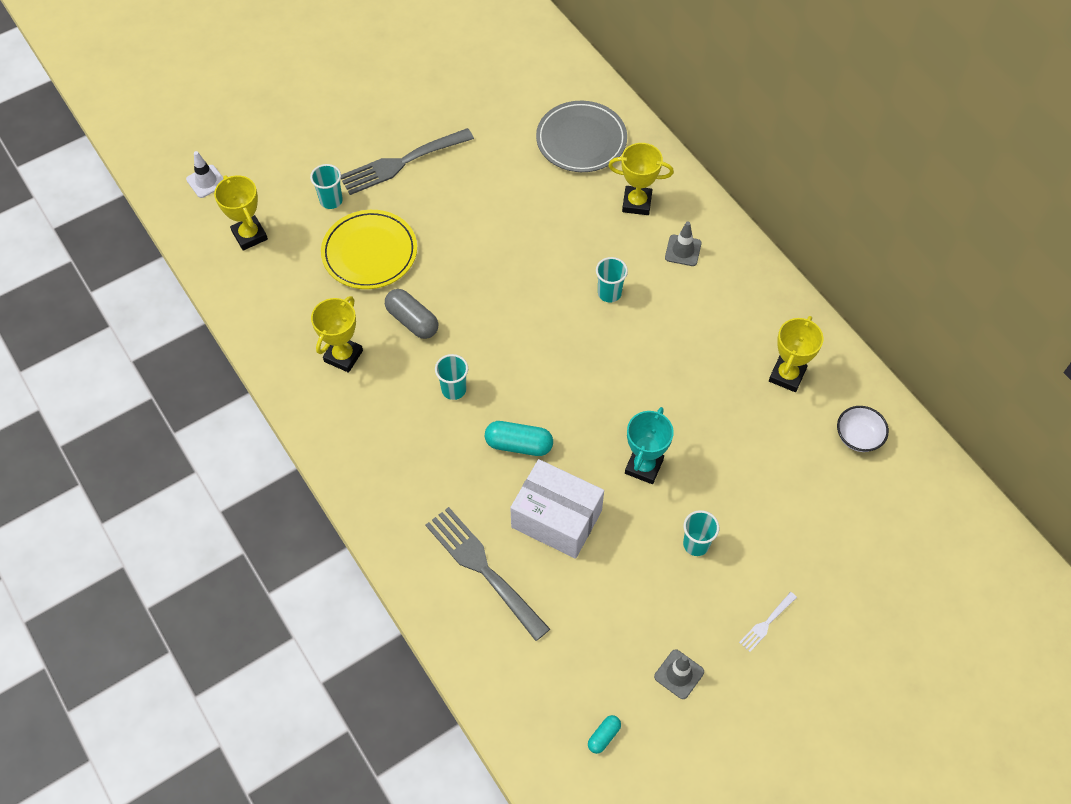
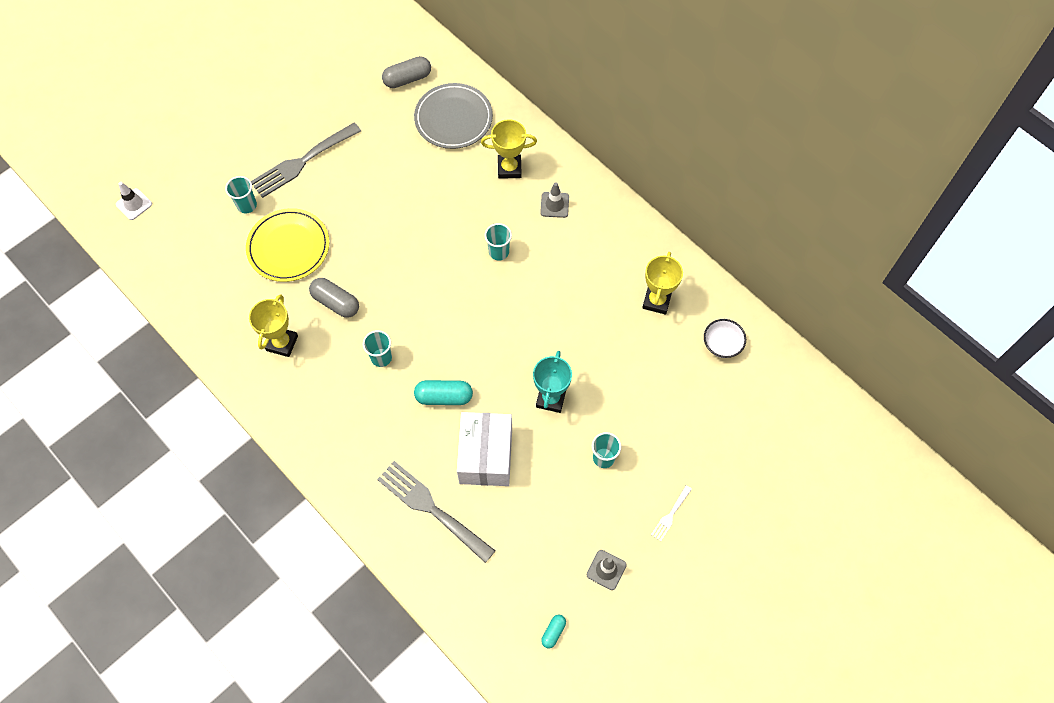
camera: 10 degrees left, 5 degrees up
(249, 235) = (181, 247): yellow trophy -> none
(536, 90) = (407, 79): none -> grey capsule
(556, 519) = (485, 456): white box -> white box turned 75 degrees clockwise

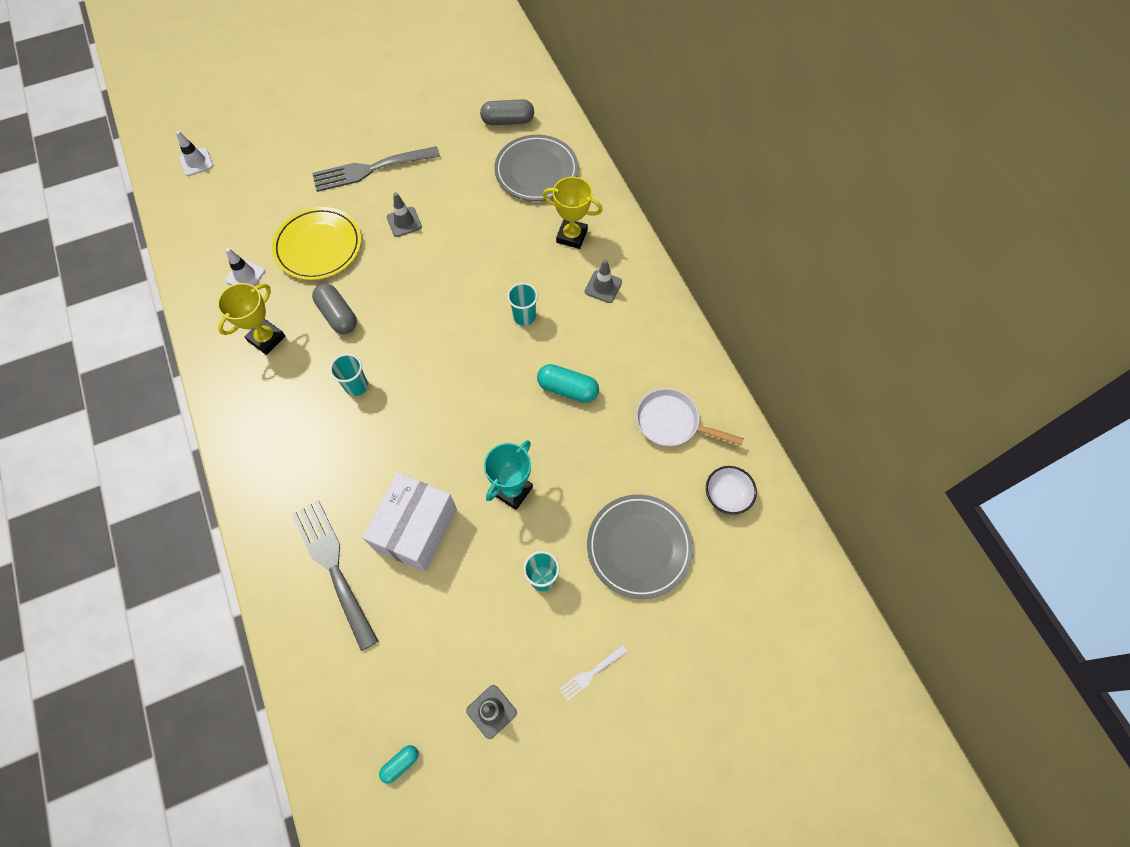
camera: 20 degrees right, 0 degrees up
(234, 294) = (245, 275): none -> white traffic cone
(247, 205) = (299, 194): turquoise cup -> none
(356, 201) = (404, 222): none -> grey traffic cone
(444, 397) = (401, 449): turquoise capsule -> turquoise capsule (568, 389)
(656, 301) = (672, 423): yellow trophy -> white pan
(669, 408) = (639, 547): none -> grey plate

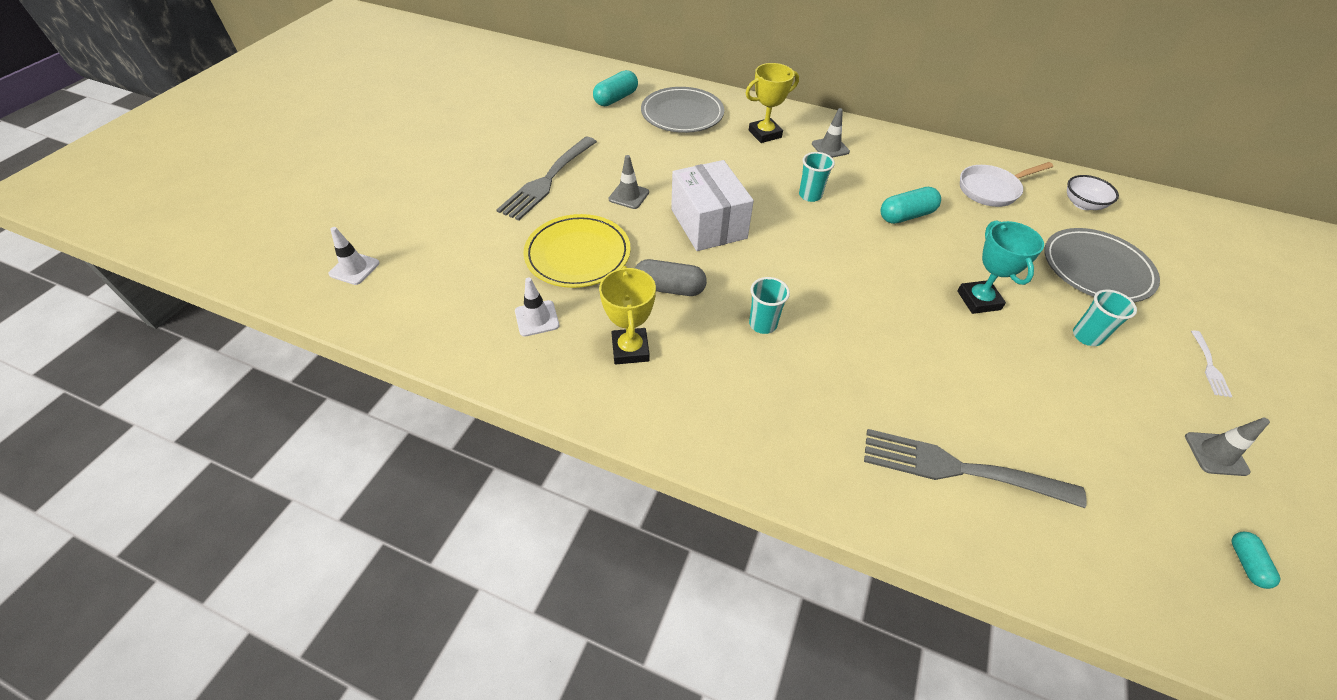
camera: 45 degrees left, 15 degrees down
(416, 529) = (965, 382): white box -> white box (708, 224)
(508, 121) = (616, 98): grey capsule -> turquoise capsule

